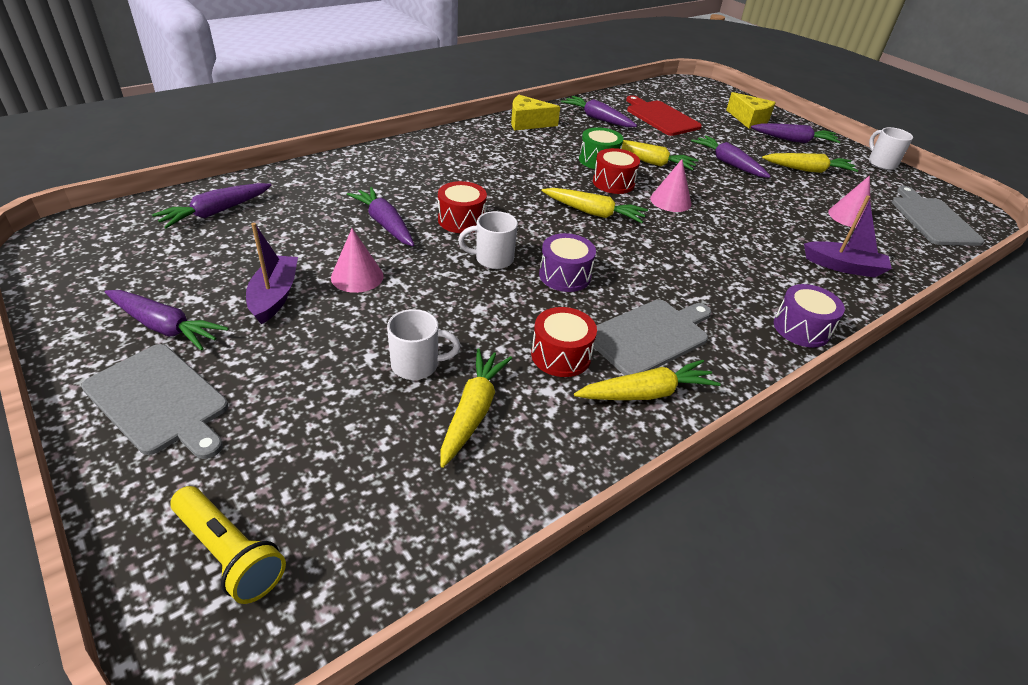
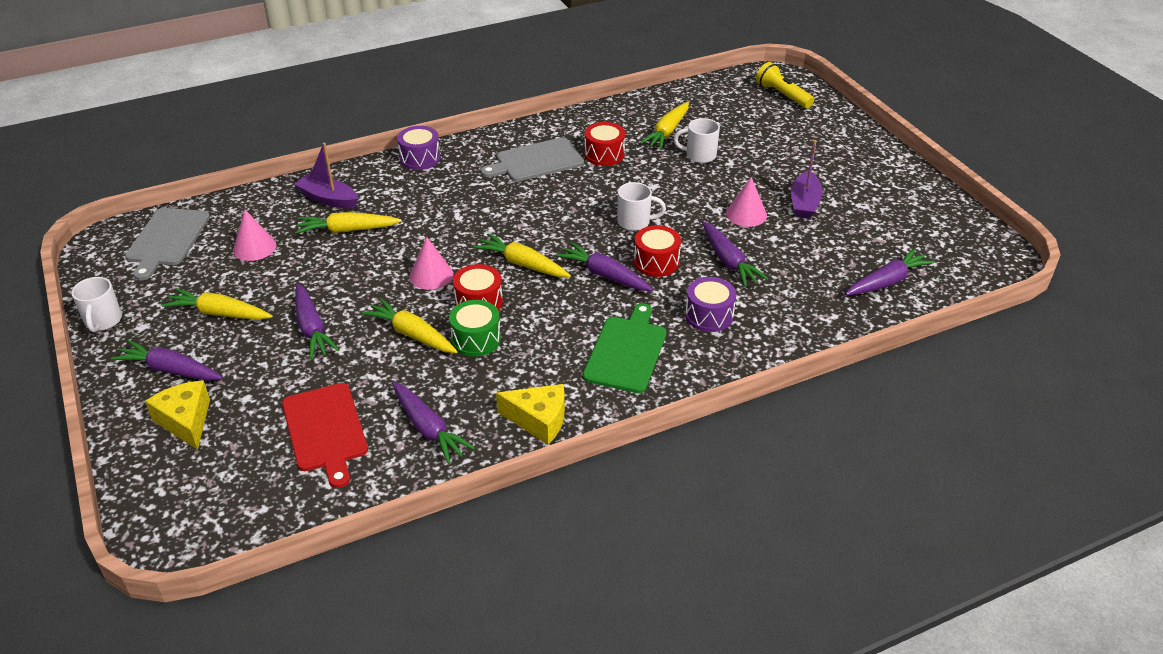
camera: 165 degrees left, 0 degrees up
(159, 400) = (848, 149): grey cutting board -> none
(165, 327) = (869, 187): purple carrot -> purple carrot (604, 275)
(476, 156) = (626, 352): none -> green cutting board
(564, 275) = (579, 205): purple drum -> purple drum (709, 315)
(646, 393) = (559, 133): yellow carrot -> yellow carrot (347, 230)

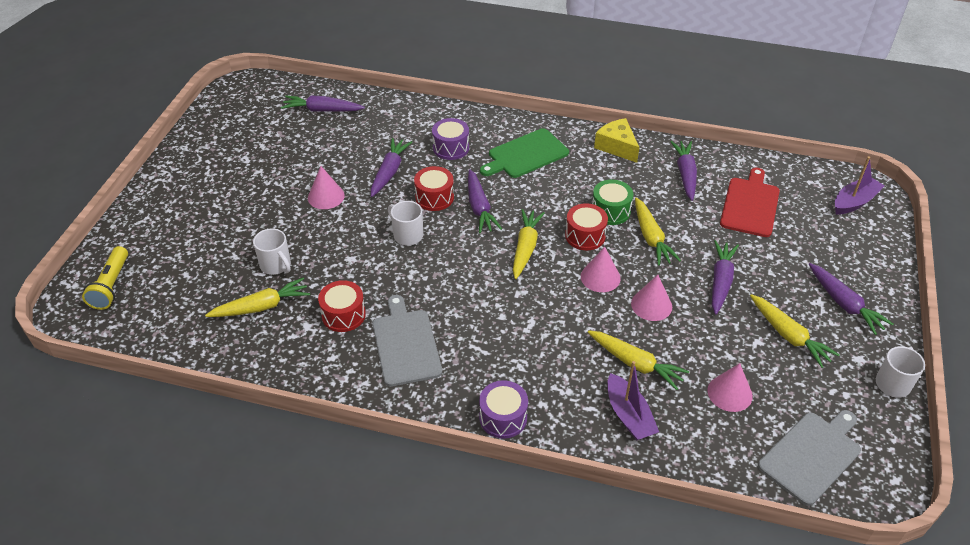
camera: 140 degrees left, 5 degrees up
(186, 421) = (843, 258): yellow cheese -> none
(365, 276) = (651, 305): none -> pink cone
(522, 264) = (525, 248): yellow carrot -> yellow carrot turned 150 degrees counterclockwise
(536, 161) = (406, 344): grey cutting board -> grey cutting board turned 120 degrees counterclockwise
(804, 203) = (276, 182): purple boat -> purple boat (854, 202)

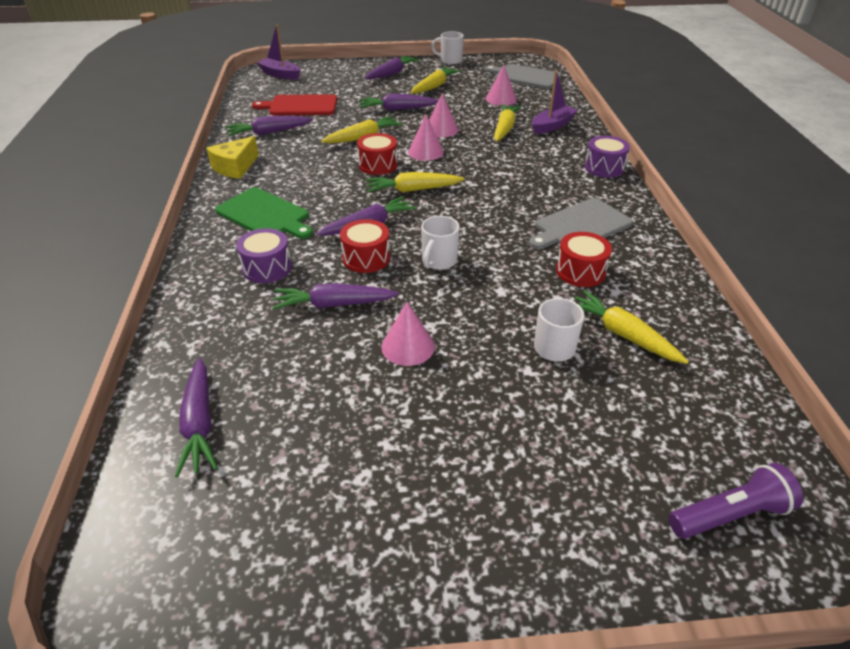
camera: 110 degrees left, 5 degrees down
(111, 286) = (730, 514): yellow flashlight -> purple flashlight
(610, 211) = (337, 158): green drum -> none

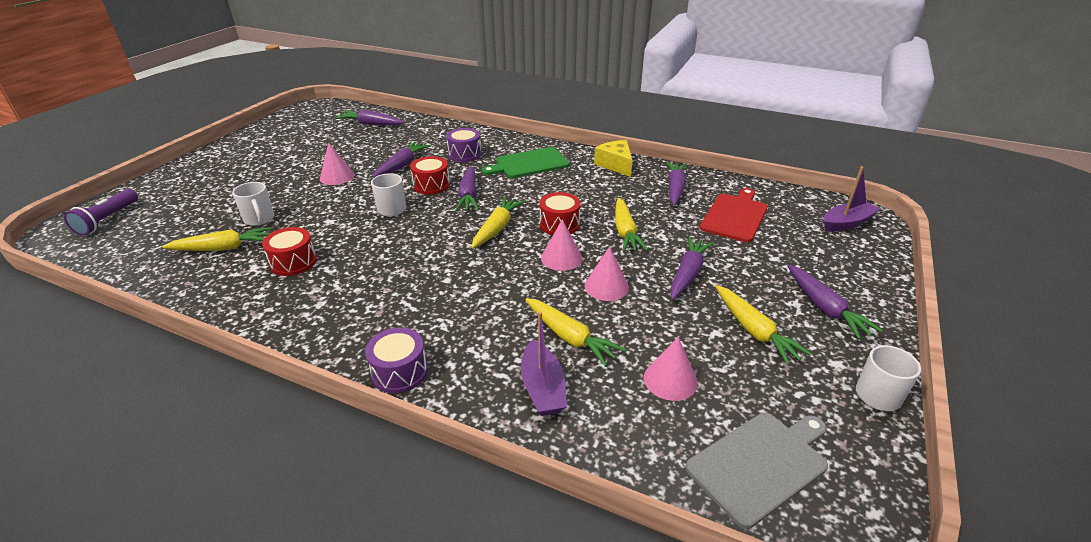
camera: 120 degrees right, 5 degrees down
(580, 225) = (337, 293): grey cutting board -> none

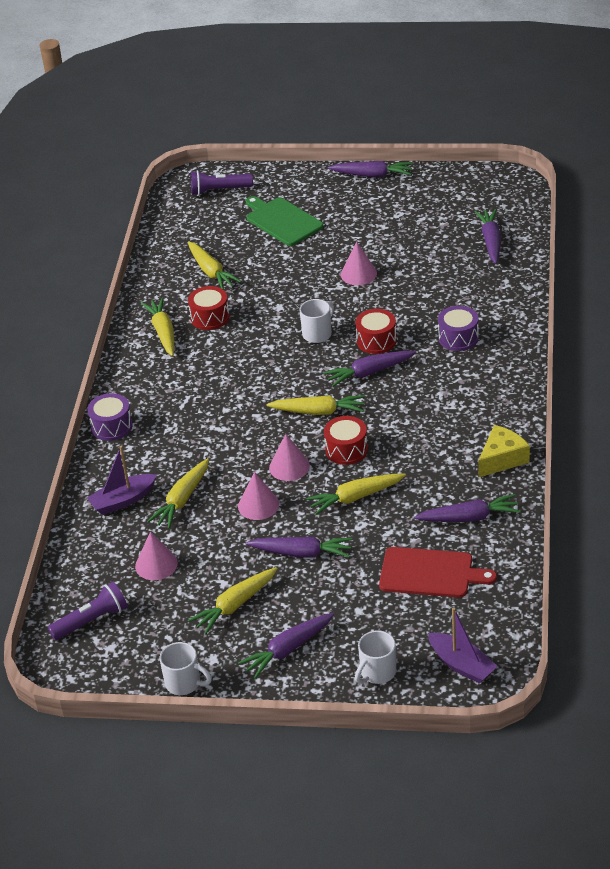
camera: 75 degrees right, 5 degrees up
(259, 219) = (261, 267): white mug -> white mug (377, 673)
(277, 298) = (163, 332): none -> yellow carrot
(402, 165) = (406, 305): purple carrot -> purple carrot (372, 175)
(529, 163) = (464, 392): green cutting board -> green cutting board (282, 221)
(760, 464) = (92, 621): grey cutting board -> purple flashlight

